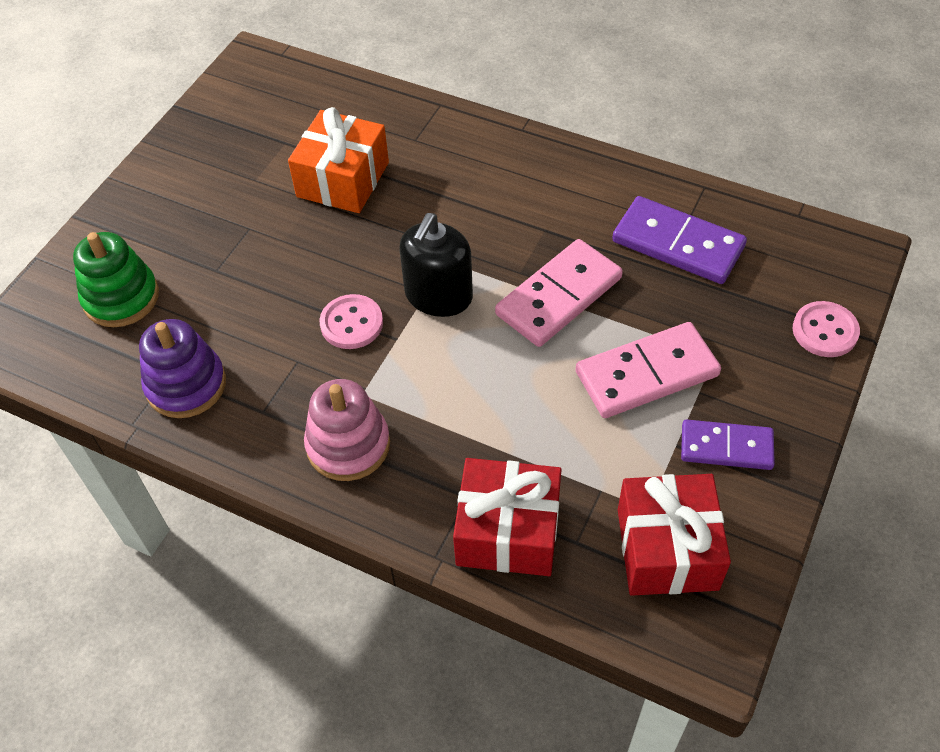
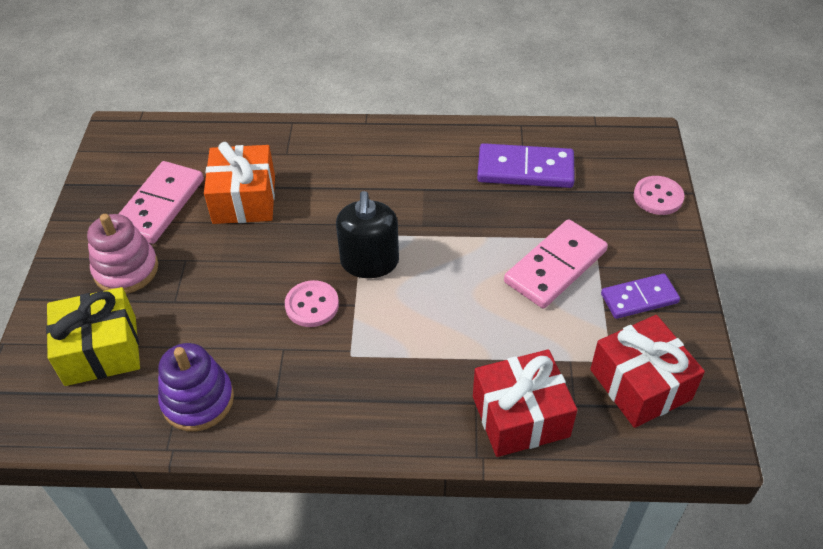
camera: 25 degrees left, 5 degrees down
(121, 297) = (101, 350): green stacking toy -> yellow gift
(348, 445) = (361, 398): pink stacking toy -> pink stacking toy (126, 270)
(559, 296) = (461, 233): pink domino -> pink domino (160, 205)

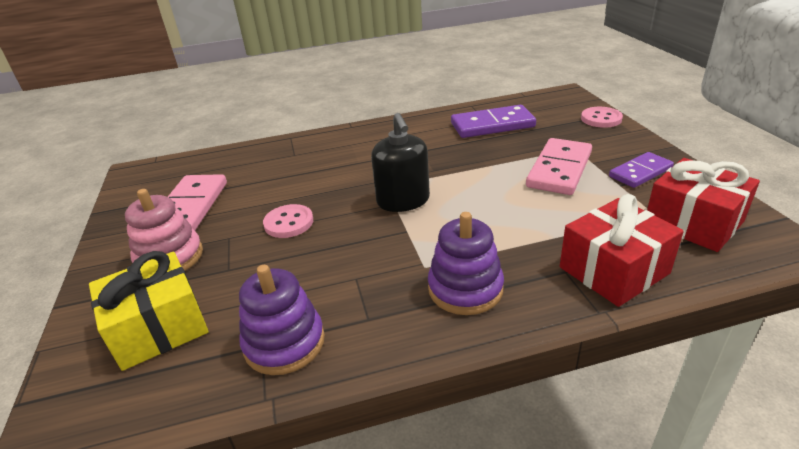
camera: 15 degrees left, 15 degrees down
(244, 199) = (269, 187): orange gift -> none
(312, 305) = (367, 240): pink button -> pink button (288, 223)
(374, 393) = (465, 289): none -> purple stacking toy

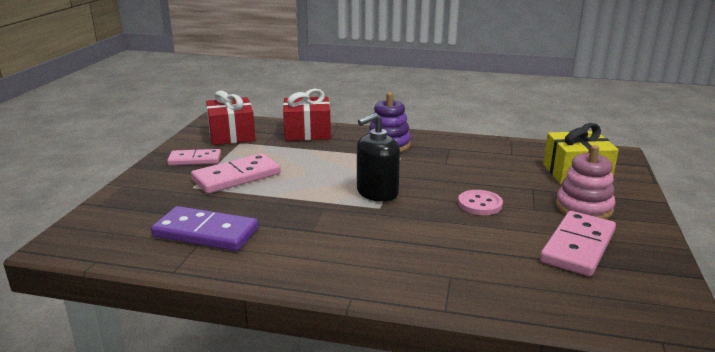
camera: 155 degrees left, 10 degrees down
(284, 343) = (498, 151): purple stacking toy -> none
(403, 201) = (377, 192): black soap dispenser -> black soap dispenser turned 135 degrees counterclockwise
(601, 119) = (112, 203): pink button -> none
(640, 172) = (195, 159): purple domino -> pink domino

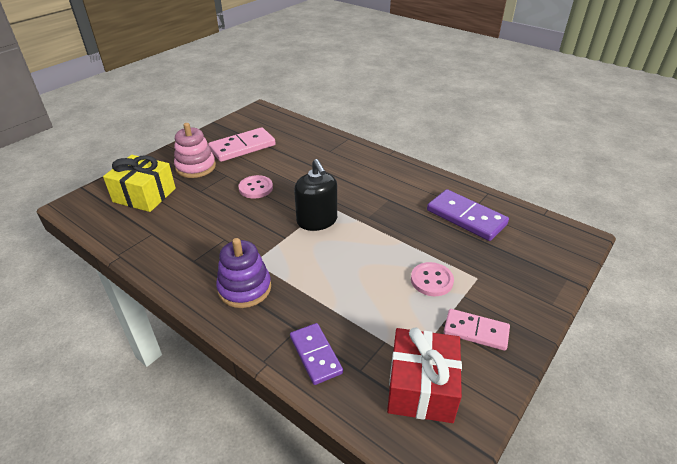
camera: 155 degrees left, 15 degrees up
(236, 177) = (431, 280): pink domino -> pink button
(307, 132) = (316, 355): red gift -> purple domino
(377, 192) = (317, 221): black soap dispenser -> black soap dispenser turned 75 degrees clockwise

